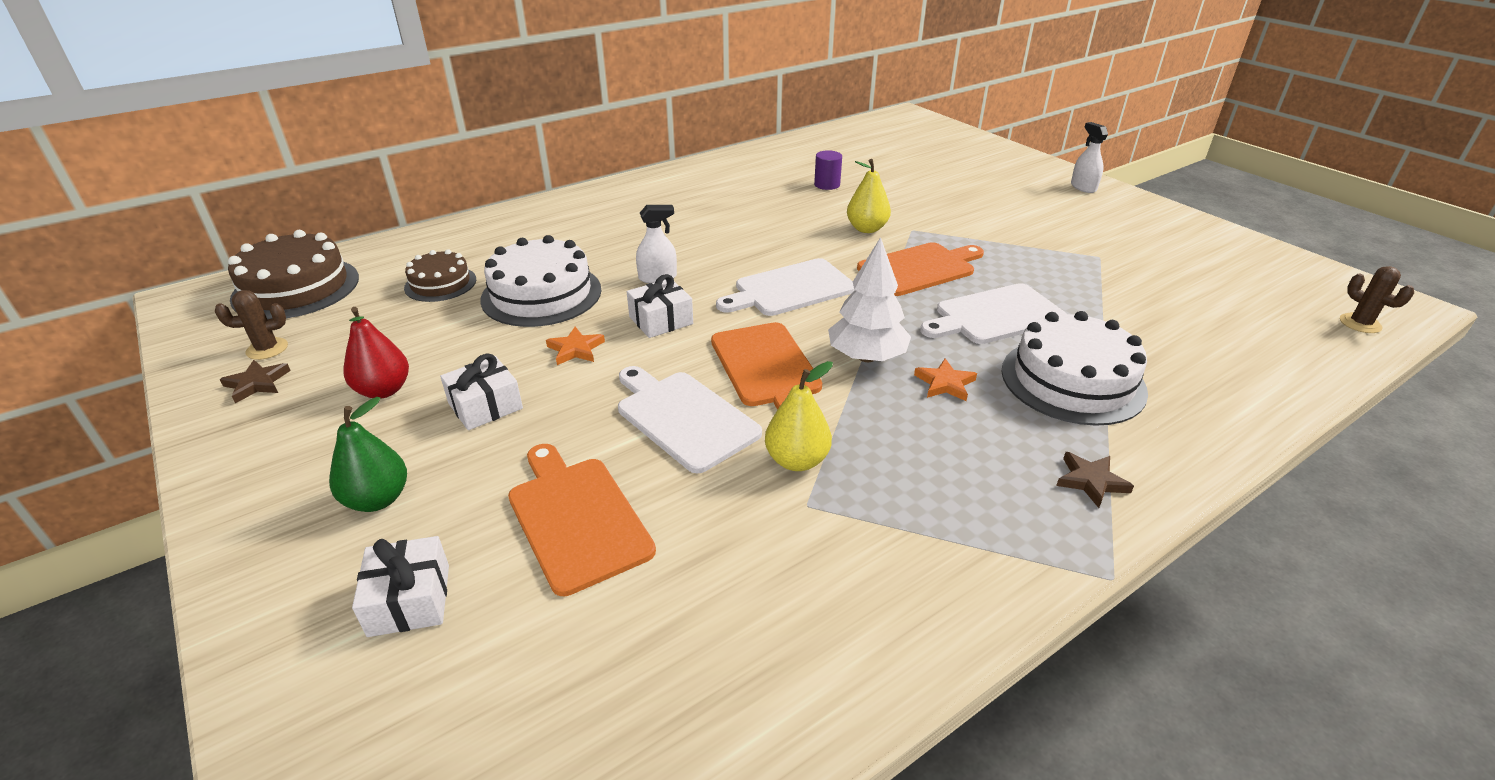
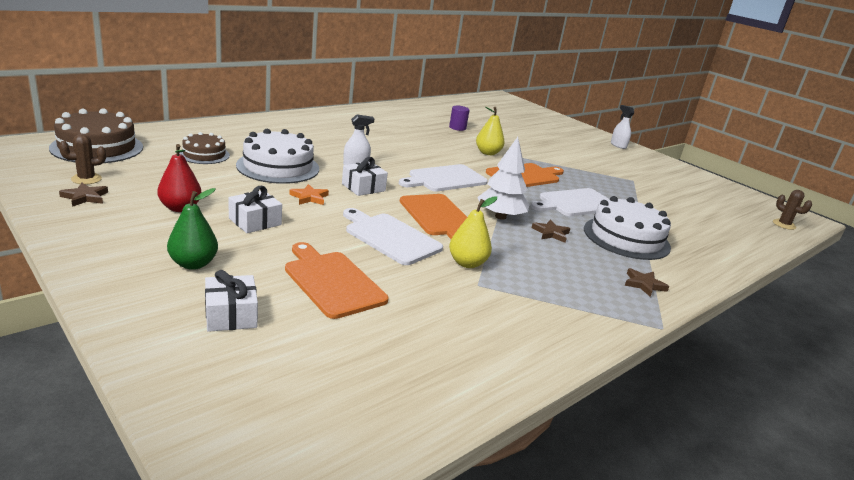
camera: 10 degrees left, 10 degrees down
(945, 383) = (551, 233): orange star -> brown star

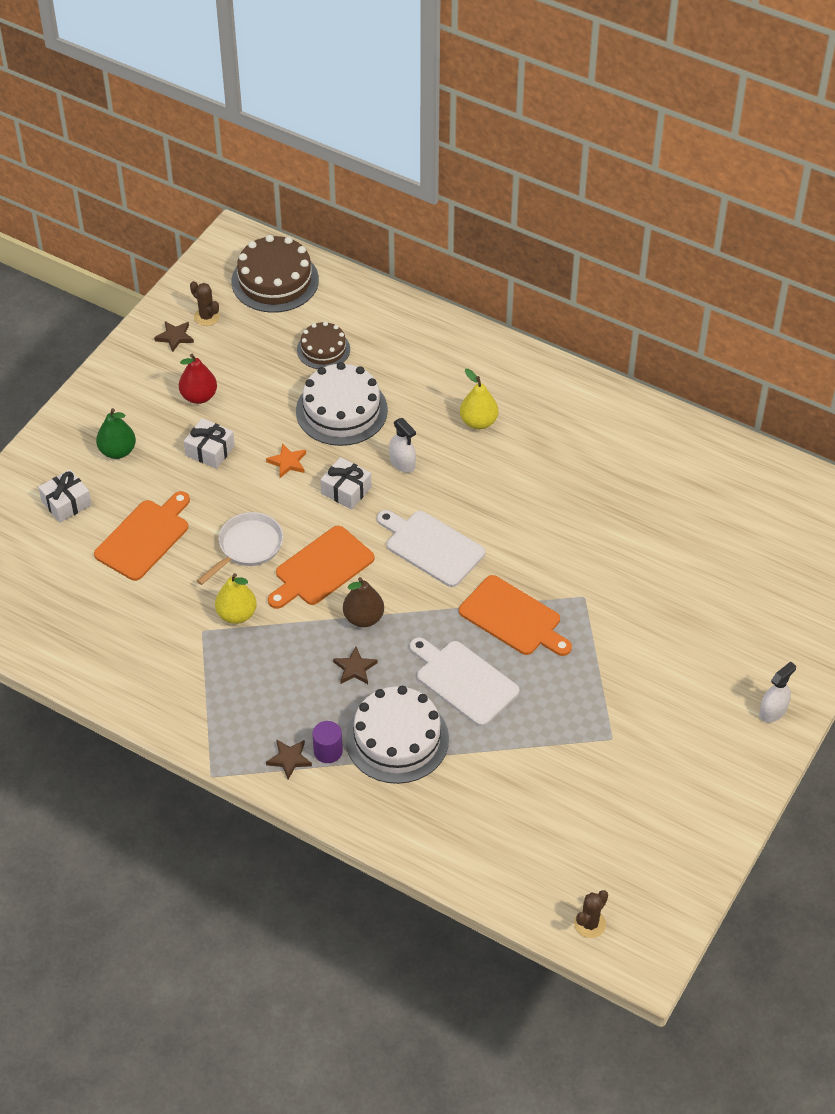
camera: 75 degrees right, 25 degrees up
(390, 237) = (248, 547): white cutting board -> white pan
(457, 128) = (643, 510): purple cylinder -> purple cylinder (328, 751)
(487, 153) = (566, 564): yellow pear -> yellow pear (478, 422)
(500, 217) = (363, 618): white tree -> brown pear

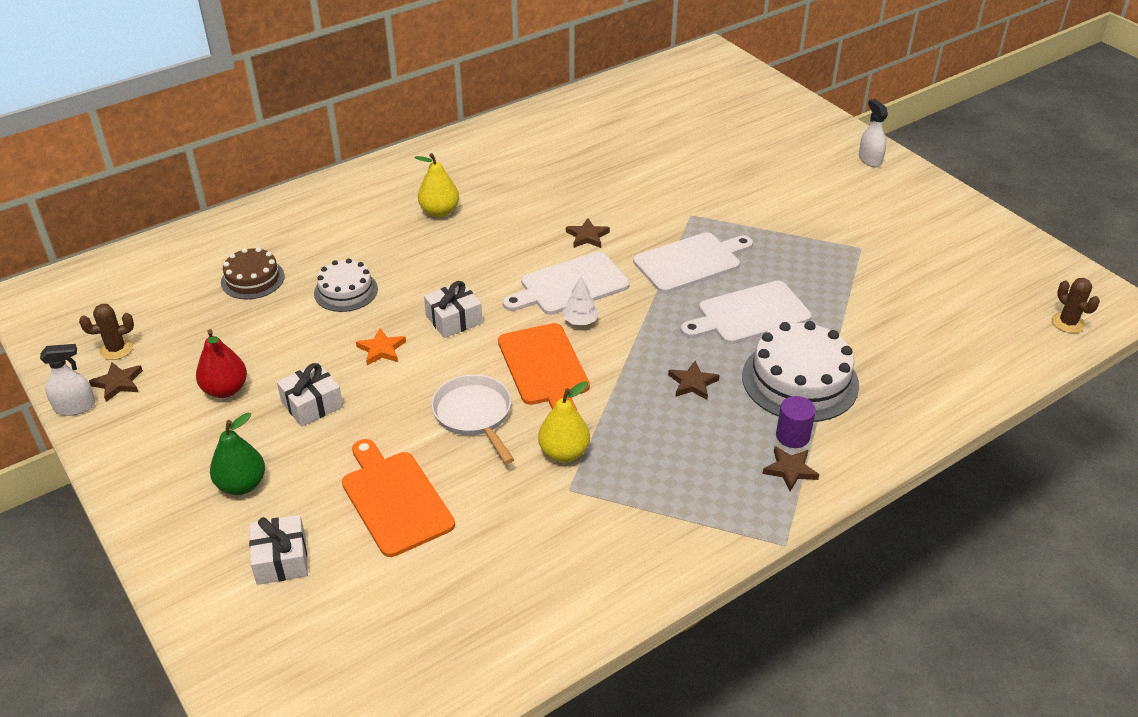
camera: 65 degrees left, 10 degrees down
(275, 280) = (123, 284): brown cake -> none
(341, 410) = (346, 291): white cake -> white cake, size x0.60
(363, 618) = (630, 357): brown pear -> none
(389, 570) = (580, 321): none -> white tree
(402, 463) = (450, 272): white spray bottle -> white spray bottle (75, 407)
(506, 534) = (587, 236): none -> brown star
(513, 618) = (691, 262): orange cutting board -> white cutting board

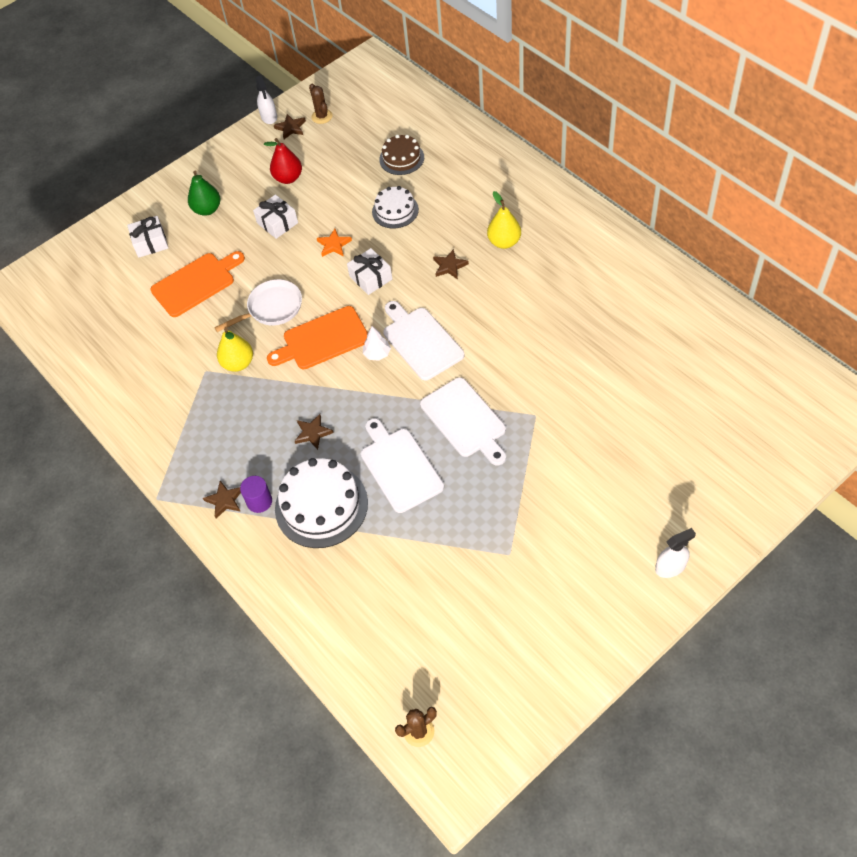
camera: 90 degrees right, 15 degrees up
(587, 236) = (489, 343): brown star -> brown star (449, 266)

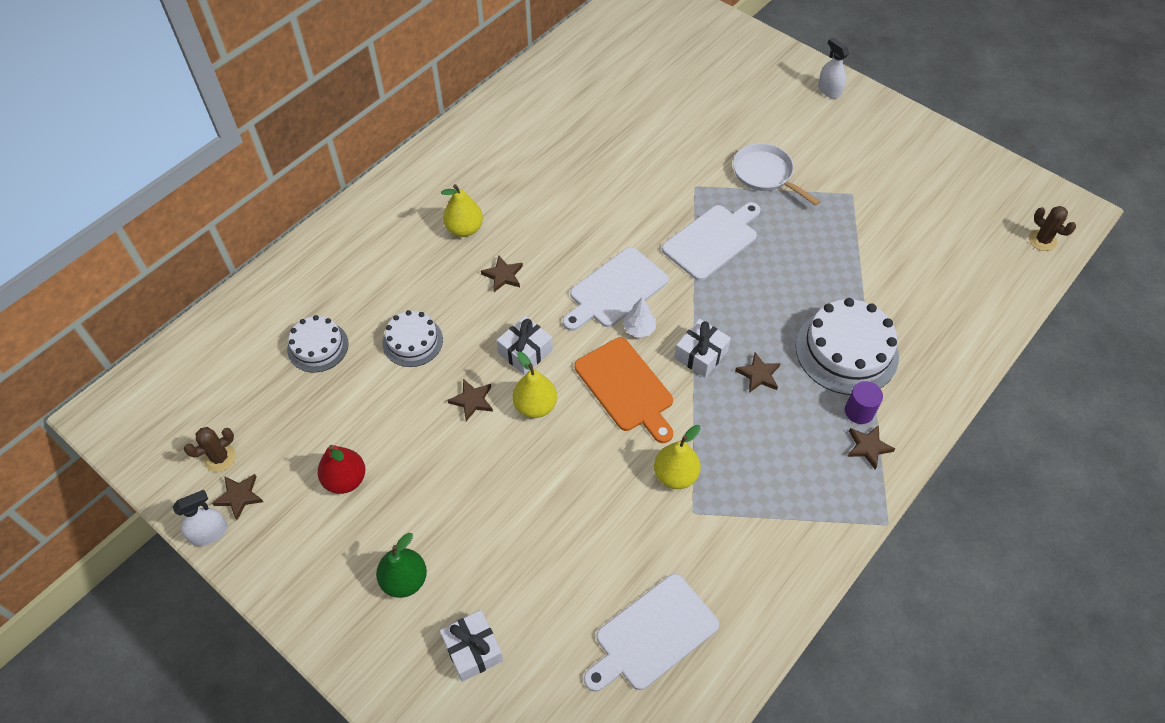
camera: 105 degrees left, 0 degrees up
(196, 283) = (547, 561): orange cutting board -> none
(272, 308) = (583, 453): white pan -> white pan (765, 174)
(277, 223) = (433, 477): white gift -> white gift (701, 354)
(320, 282) = (535, 406): none -> yellow pear
(334, 245) = (472, 401): orange star -> brown star
(399, 467) = (782, 289): white cutting board -> white cutting board (652, 635)
(401, 158) = (318, 346): brown cake -> white cake

